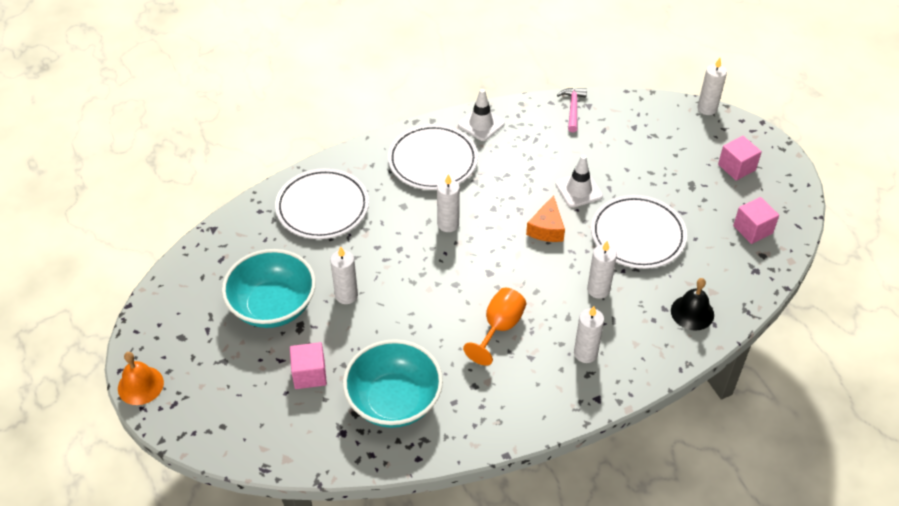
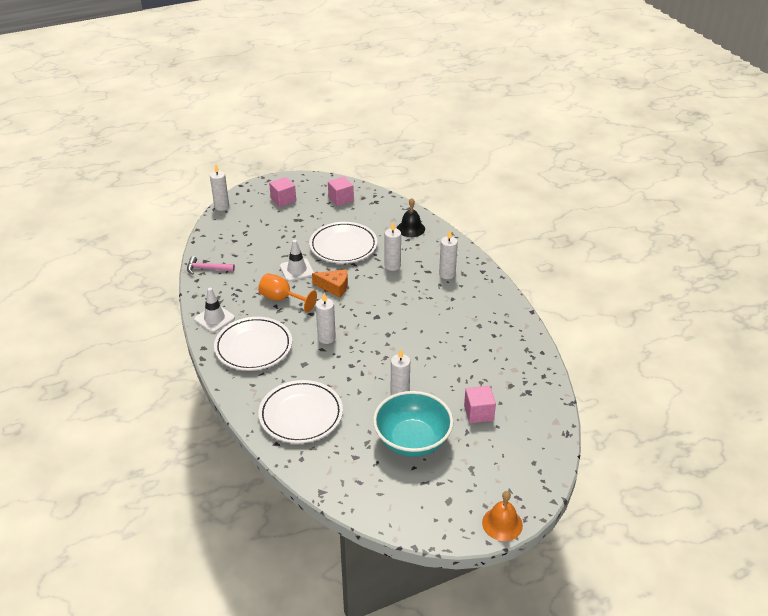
camera: 90 degrees left, 10 degrees down
(394, 401) = (497, 365): turquoise bowl -> none
(499, 328) = (428, 312): orange goblet -> orange goblet (282, 299)

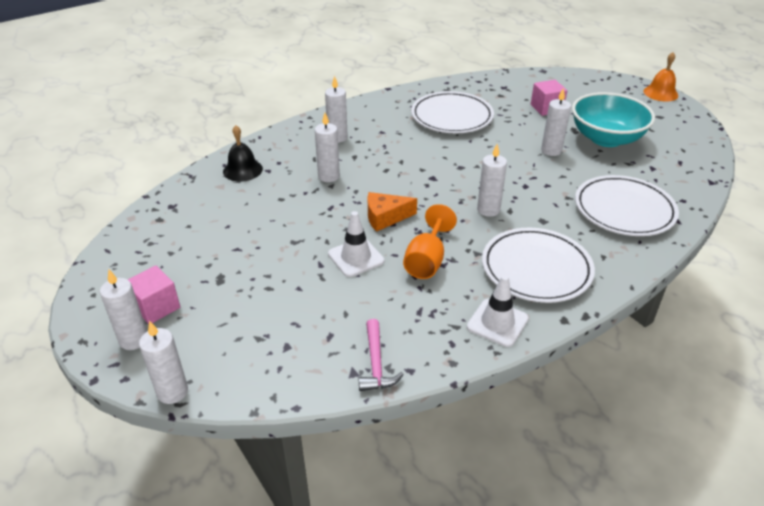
camera: 100 degrees left, 0 degrees up
(262, 194) = (134, 340): none -> white candle
(334, 287) = (385, 217): orange cheese -> orange cheese turned 105 degrees counterclockwise
(341, 199) = (161, 241): pink cube -> none
(343, 246) = (289, 222): white plate -> white plate (452, 117)

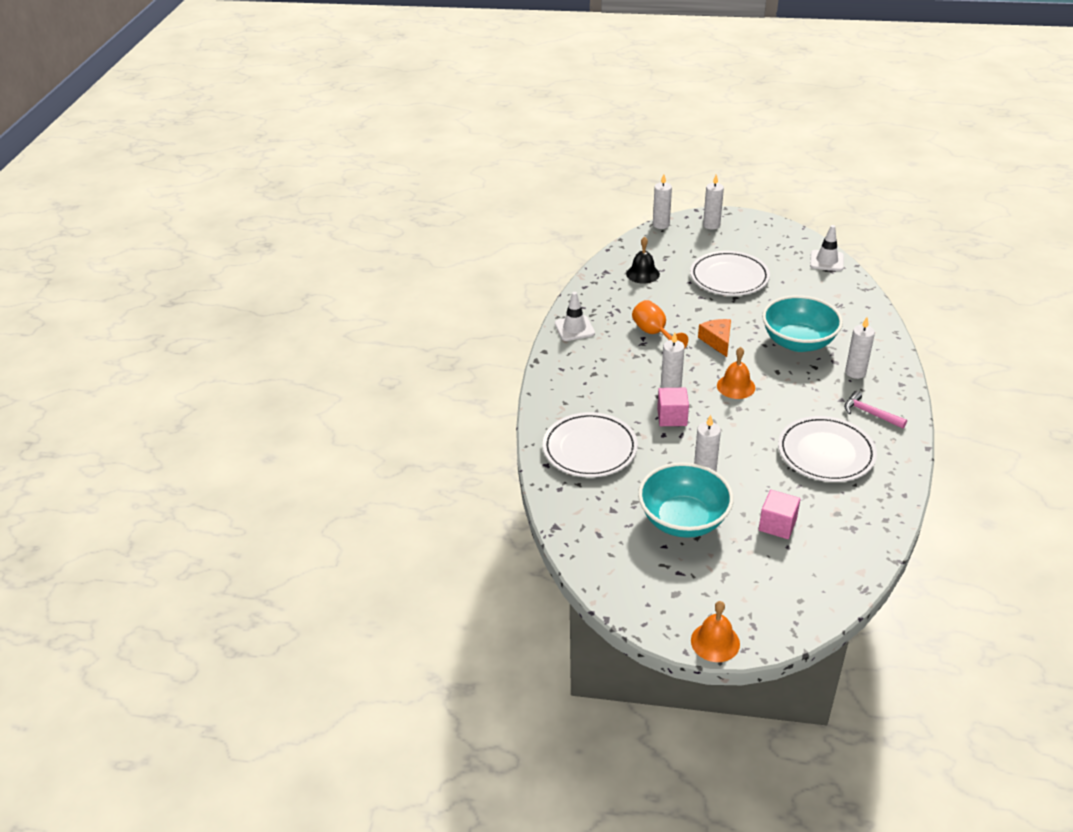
camera: 135 degrees right, 0 degrees up
(156, 307) = (730, 237): pink cube -> pink cube (672, 417)
(242, 170) = (850, 311): black bell -> black bell (642, 274)
(328, 176) = (798, 342): white candle -> turquoise bowl
(356, 257) = (691, 311): white traffic cone -> white traffic cone (826, 261)
(376, 364) = (602, 279): pink hammer -> pink hammer (869, 413)
(385, 217) = (717, 341): orange cheese -> orange cheese turned 45 degrees counterclockwise
(436, 180) = (736, 386): none -> orange bell
(536, 269) = (592, 368): white plate -> white plate (729, 277)

